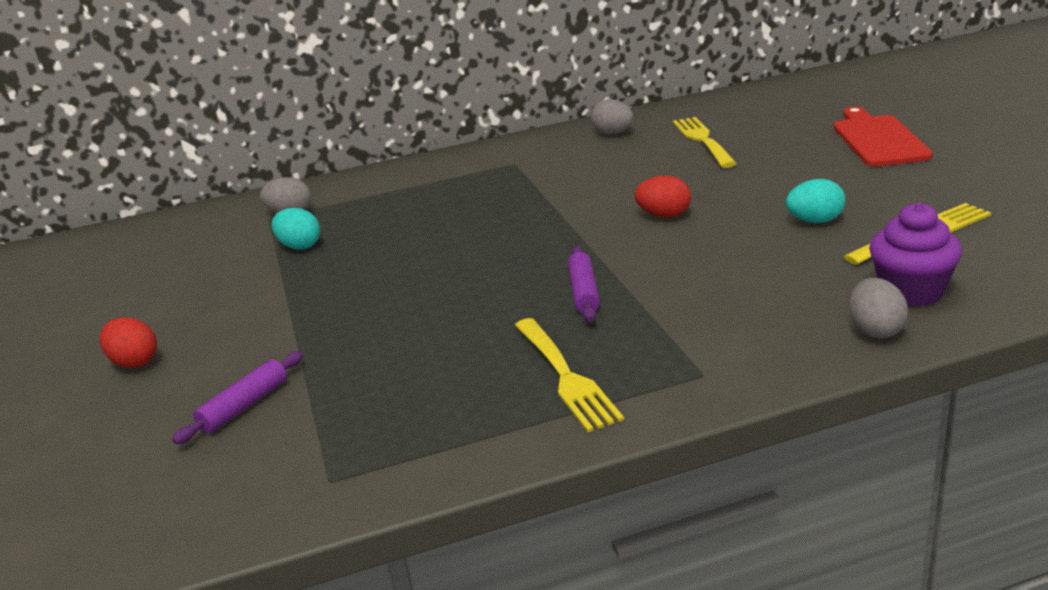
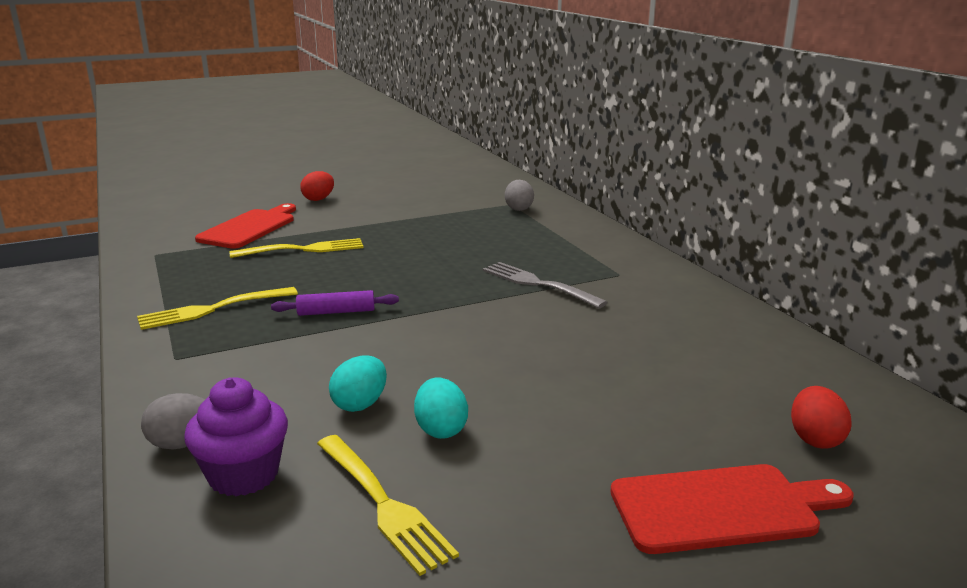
camera: 80 degrees right, 5 degrees down
(244, 406) = (250, 228): purple rolling pin -> red cutting board
(300, 246) = (459, 217): turquoise egg -> turquoise egg (360, 404)
(530, 195) = (539, 284): none -> grey fork
(613, 133) = (712, 317): grey egg -> none
(664, 215) = (478, 344): red egg -> red egg (815, 439)
(703, 140) = (696, 369): yellow fork -> yellow fork (302, 250)

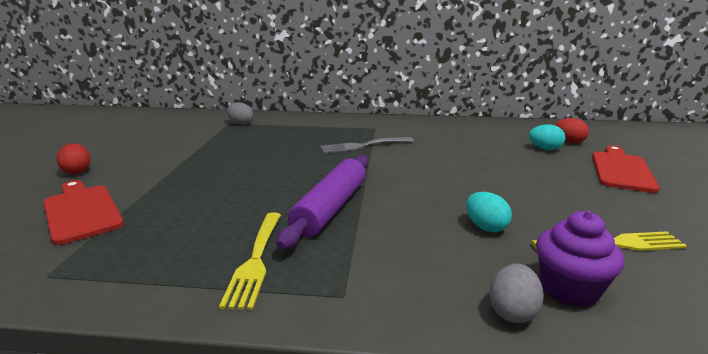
camera: 60 degrees left, 0 degrees up
(302, 250) = (185, 198): yellow fork -> none
(336, 312) = (331, 208): purple rolling pin -> purple rolling pin, size x1.87
(441, 429) = (530, 210): turquoise egg -> turquoise egg (545, 149)

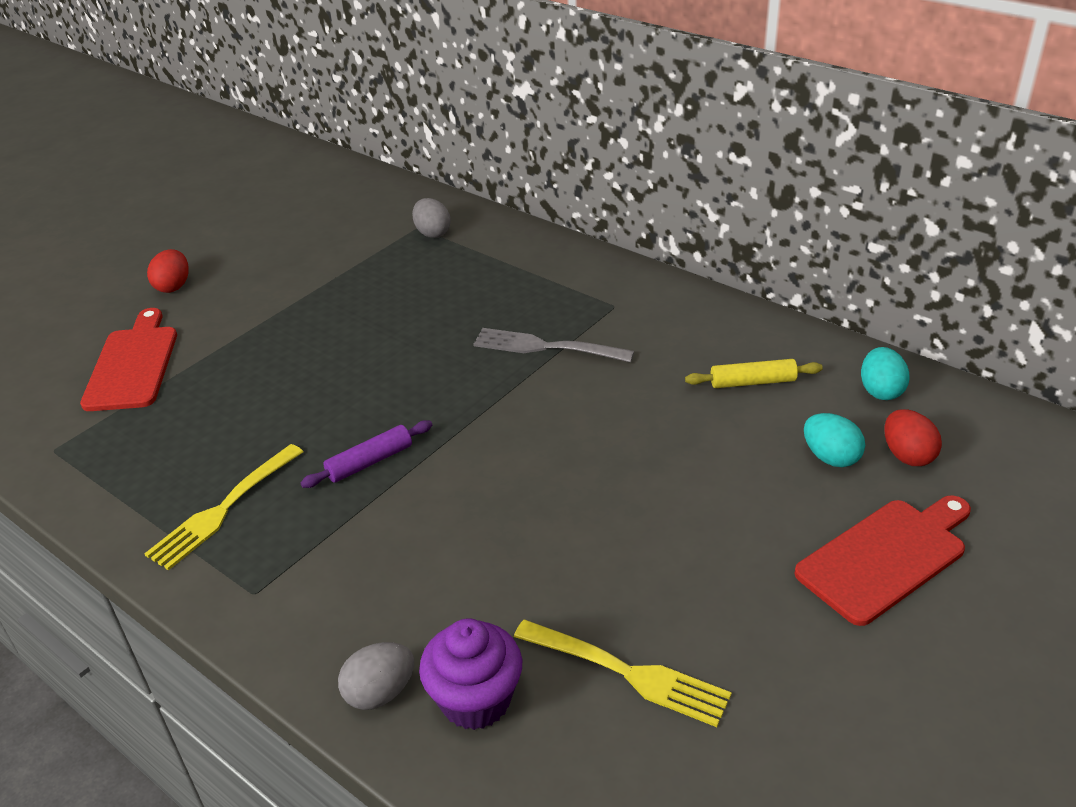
camera: 35 degrees right, 15 degrees up
(331, 208) = (370, 462): purple rolling pin -> purple rolling pin, size x0.53
(474, 136) = (753, 382): none -> yellow rolling pin
(485, 227) = (507, 573): turquoise egg -> turquoise egg (880, 391)

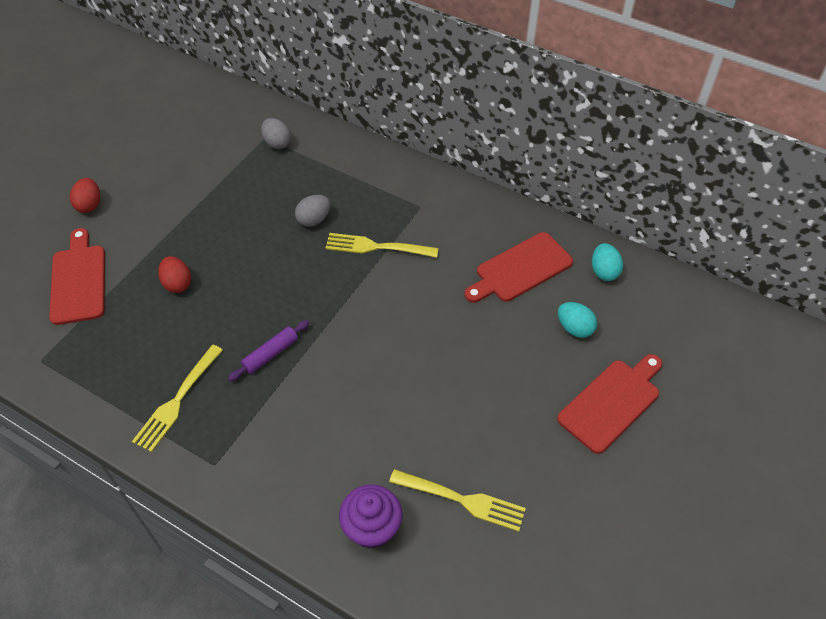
camera: 10 degrees left, 15 degrees up
(380, 692) = (311, 529): grey egg -> grey egg (314, 220)
(547, 347) = (377, 247): grey fork -> yellow fork
(753, 382) = (520, 269): yellow rolling pin -> red cutting board
(907, 455) = (622, 323): red egg -> red egg (177, 283)

